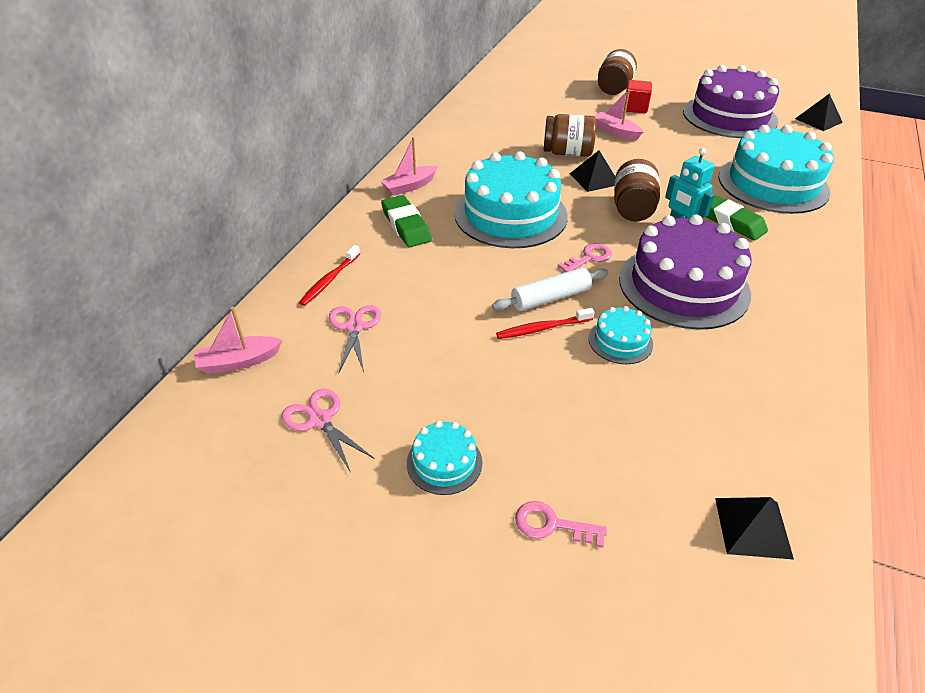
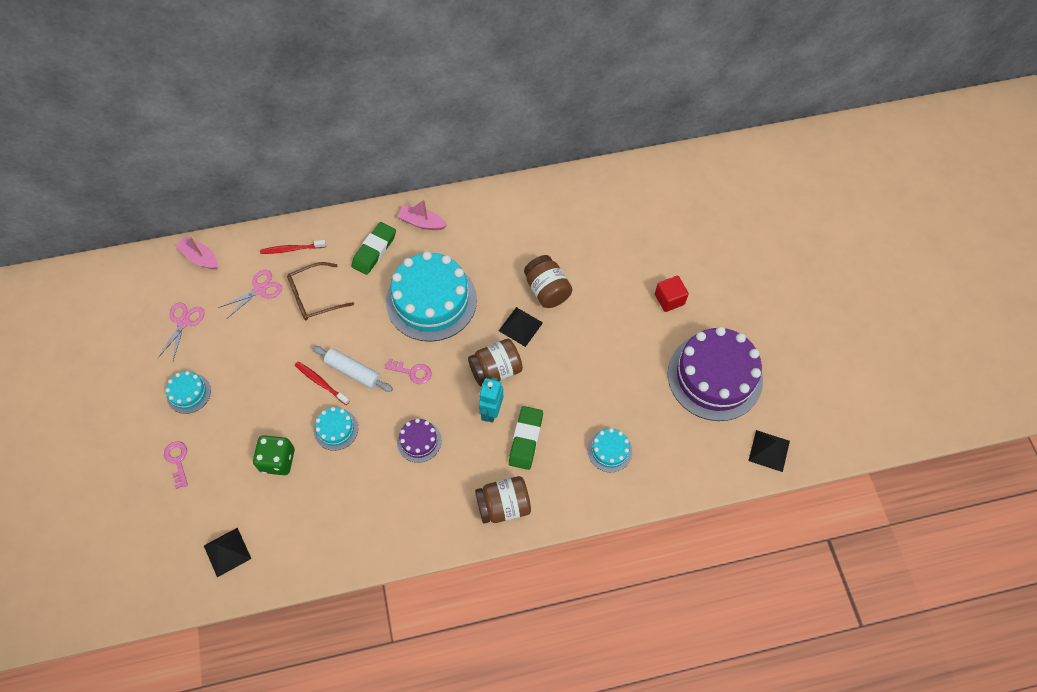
camera: 55 degrees right, 20 degrees up
(416, 287) = (315, 296): none -> brown glasses
(614, 88) = (695, 267): brown jar -> brown jar (503, 505)
(615, 132) = (610, 305): pink boat -> none
(630, 411) = (278, 460): none -> green dice
(683, 286) = (419, 441): purple cake -> purple cake, size x0.46
(773, 184) = (609, 450): turquoise cake -> turquoise cake, size x0.46

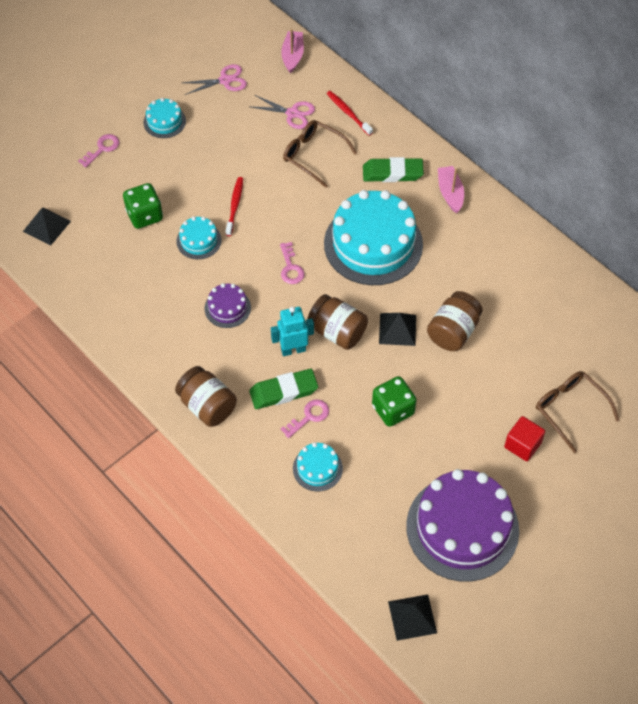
camera: 60 degrees right, 5 degrees down
(353, 371) = (261, 223): white rolling pin -> none
(560, 432) = (309, 417): none -> pink key
(589, 369) = (393, 410): none -> green dice
(658, 253) = (570, 410): none -> brown glasses

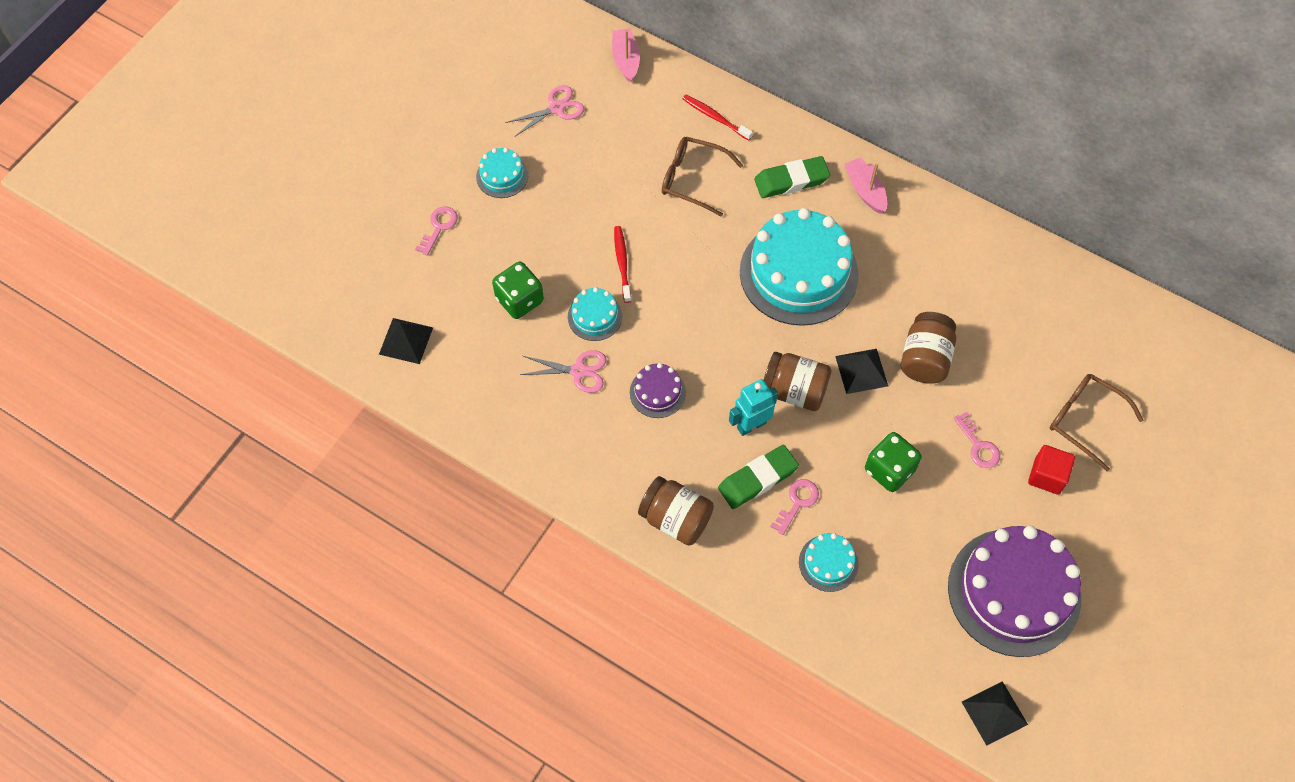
camera: 15 degrees left, 5 degrees up
(291, 267) = (714, 325): pink key -> pink key (978, 446)
(292, 113) = (650, 132): pink scissors -> pink scissors (578, 371)

